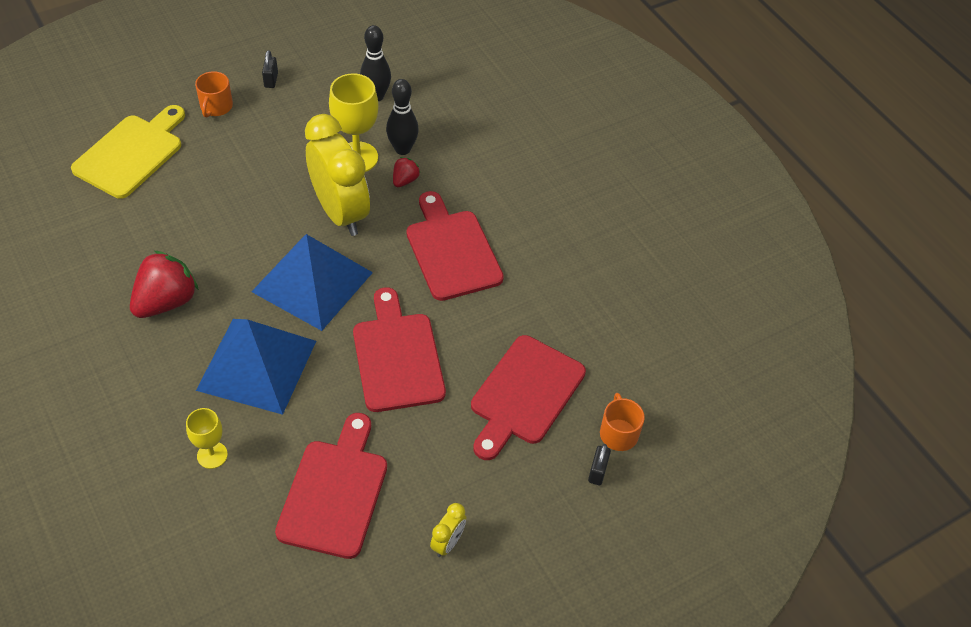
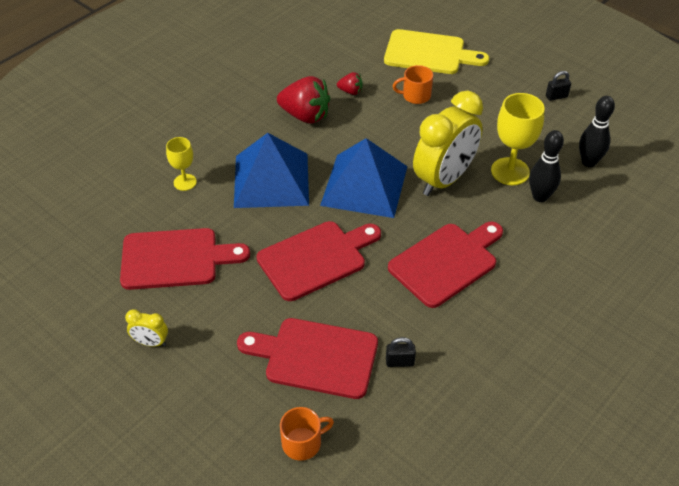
camera: 75 degrees right, 5 degrees down
(216, 106) = (505, 77): orange mug -> orange mug (415, 95)
(405, 180) = (505, 209): red strawberry -> red strawberry (350, 91)
(597, 472) = (254, 435): black padlock -> black padlock (399, 362)

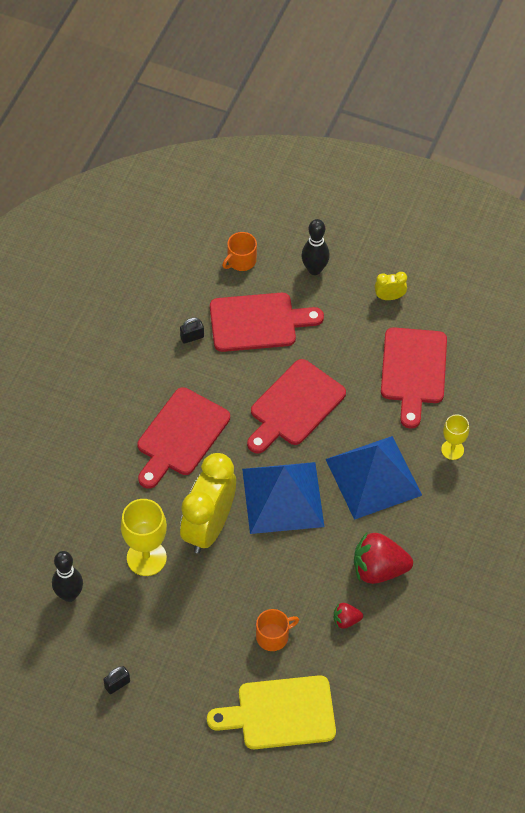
camera: 160 degrees right, 10 degrees up
(175, 259) = (413, 371): red cutting board -> red cutting board turned 60 degrees counterclockwise
(540, 197) = (111, 534): black bowling pin -> black bowling pin (314, 269)

